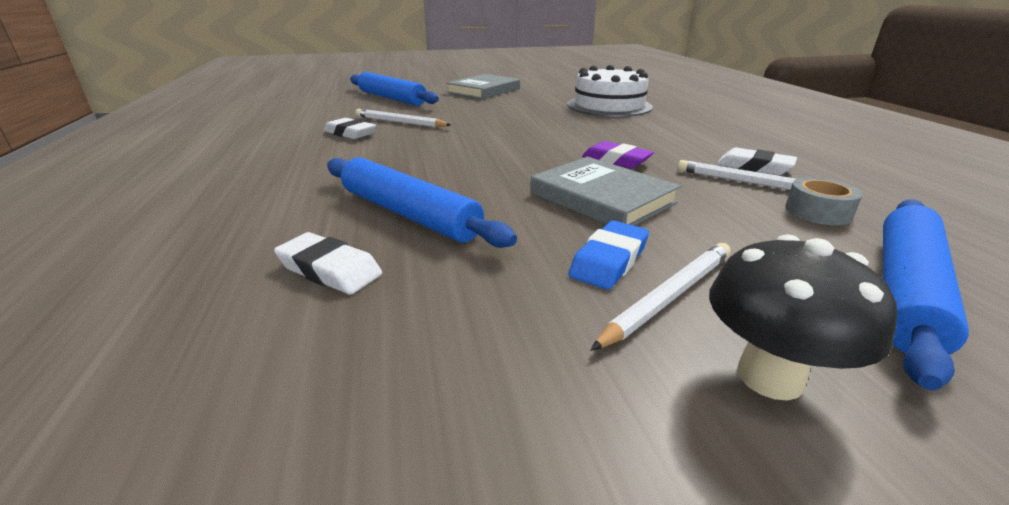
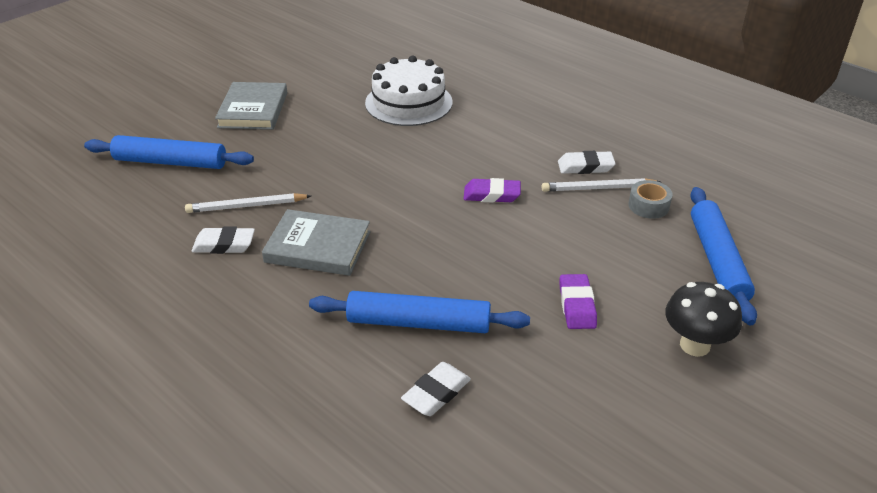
camera: 35 degrees left, 10 degrees up
(329, 270) = (436, 393): white eraser -> white eraser turned 45 degrees counterclockwise
(602, 198) = (522, 247): grey book -> grey book (318, 247)
(609, 260) = (577, 305): blue eraser -> purple eraser
(669, 296) = (625, 318): white pencil -> none

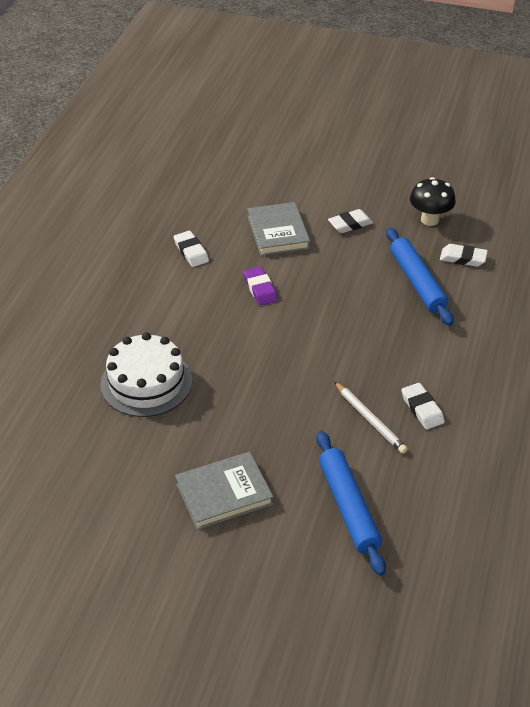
camera: 115 degrees left, 5 degrees up
(318, 247) = (385, 356): grey book -> grey book (278, 232)
(577, 305) = (350, 224): purple eraser -> white eraser
(598, 188) = (216, 240): white pencil -> none
(648, 206) = (223, 214): grey tape -> none
(694, 345) = (349, 178): black mushroom -> black mushroom (429, 220)
(717, 261) = (265, 179): blue rolling pin -> none

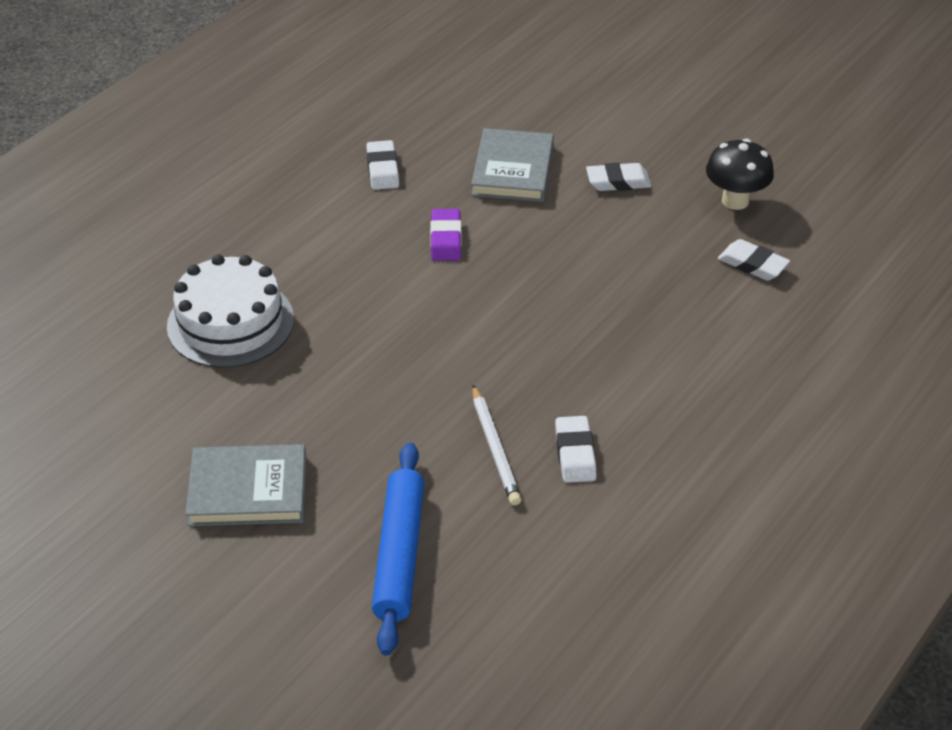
camera: 20 degrees right, 0 degrees up
(417, 282) = (667, 281): blue rolling pin -> none

